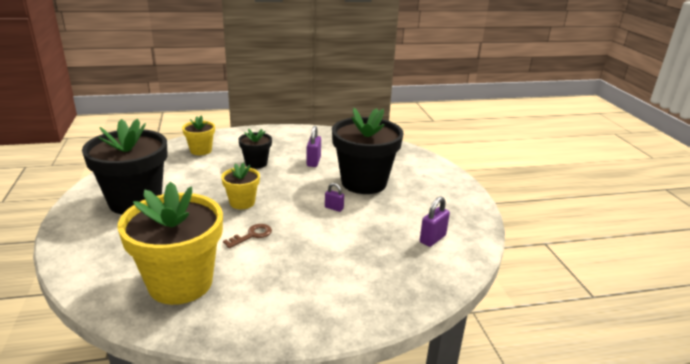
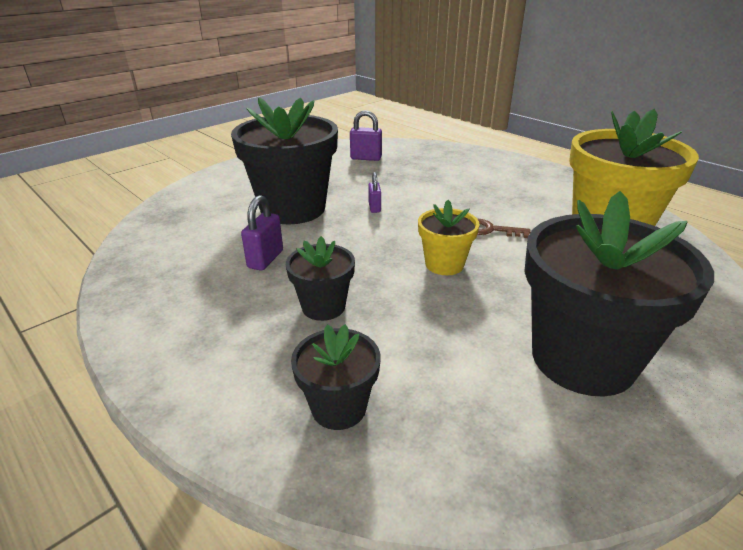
camera: 120 degrees left, 5 degrees up
(201, 150) = (339, 407): yellow flower pot -> black flower pot
(313, 162) = (265, 259): purple padlock -> purple padlock turned 45 degrees counterclockwise

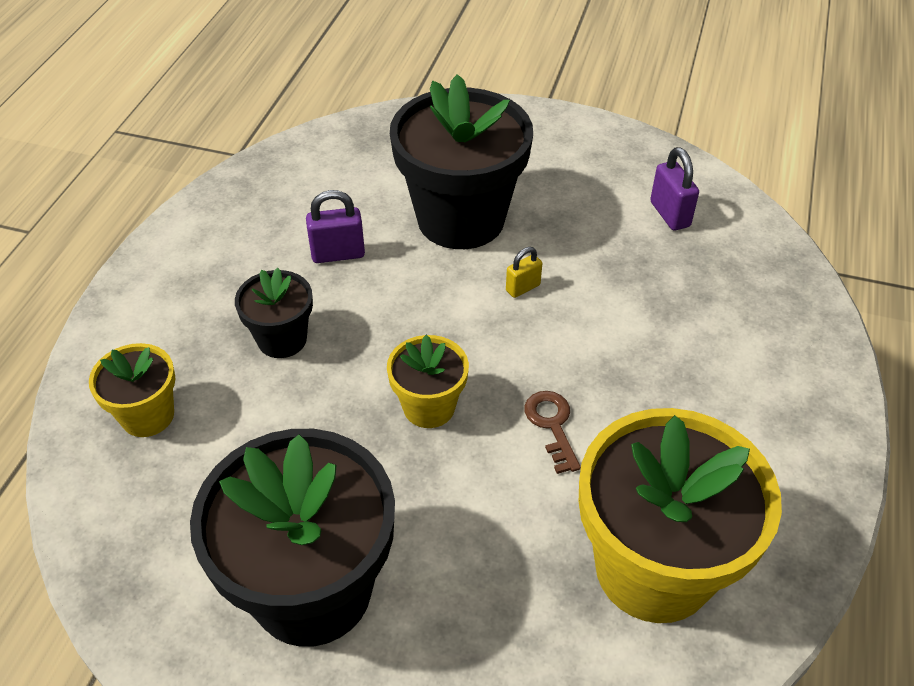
camera: 60 degrees right, 15 degrees up
(339, 407) = (147, 415): black flower pot -> yellow flower pot
(374, 208) = (523, 288): purple padlock -> yellow padlock

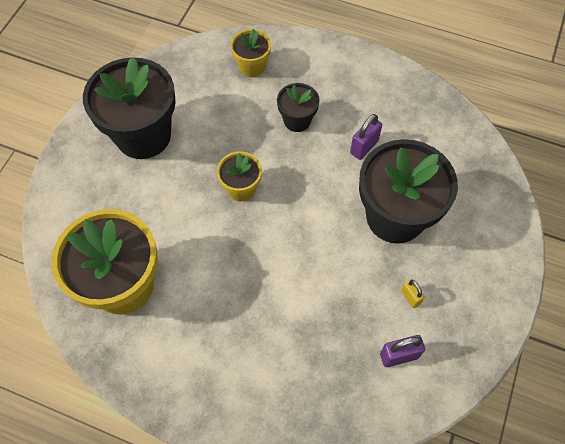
camera: 95 degrees right, 15 degrees up
(338, 254) = (364, 147): purple padlock -> purple padlock turned 45 degrees clockwise
(523, 288) = (329, 247): yellow padlock -> yellow padlock (410, 297)
(552, 425) = (220, 249): brown key -> none

